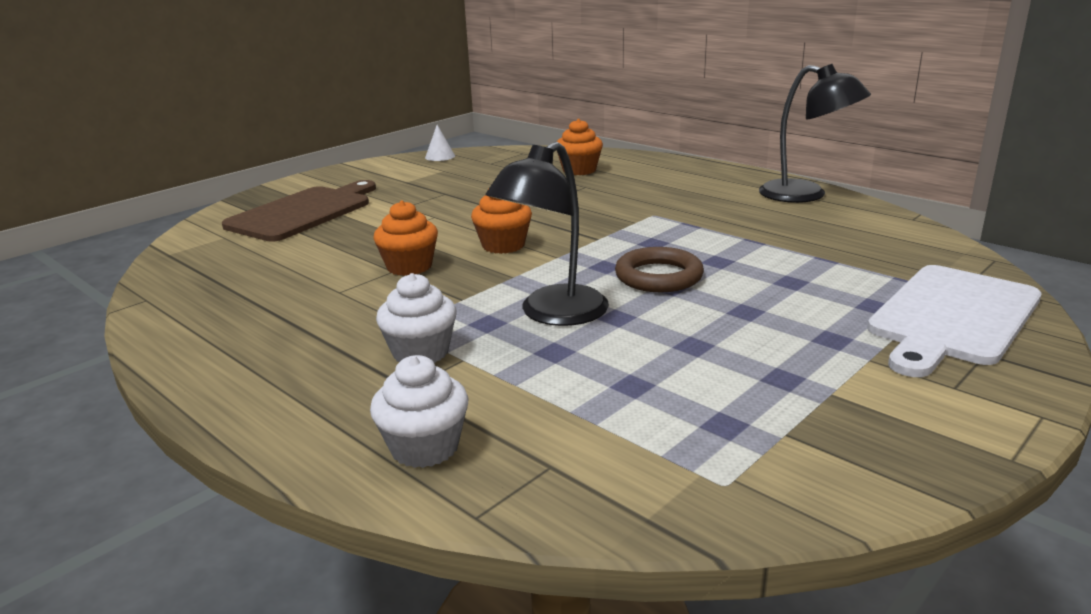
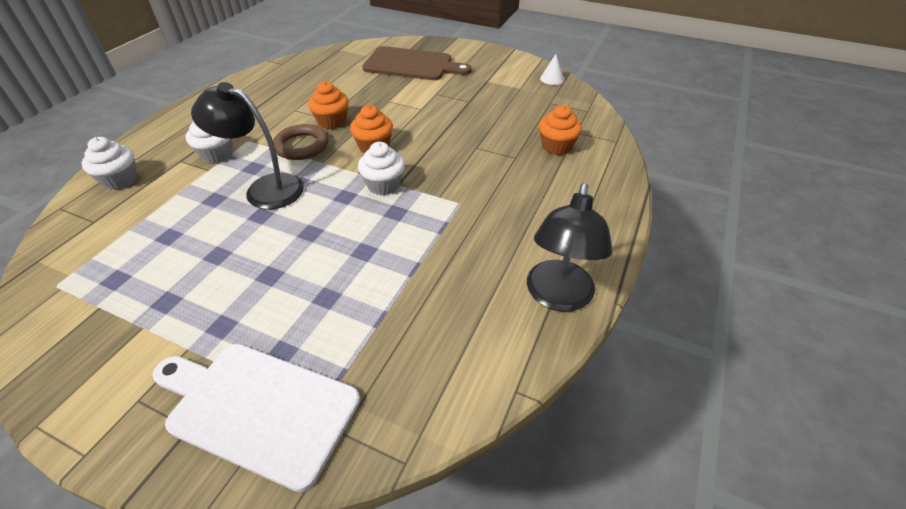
camera: 70 degrees right, 20 degrees up
(595, 245) = (384, 185): none -> white cupcake
(658, 276) = (329, 224): brown ring -> brown ring (302, 146)

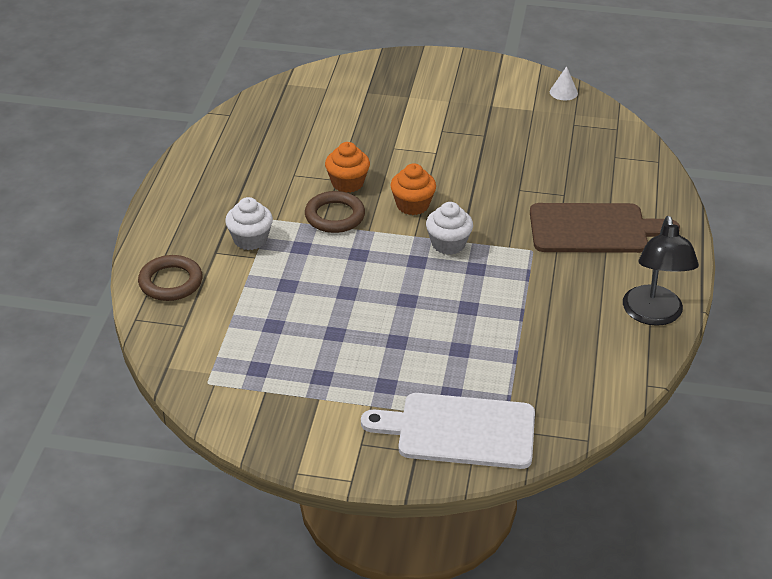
camera: 15 degrees left, 5 degrees down
(120, 180) = (170, 282): white cupcake -> brown ring
(264, 189) = (330, 267): black lamp -> none
(411, 64) = (391, 94): brown cutting board -> brown cutting board (593, 229)
(556, 146) = (600, 176): orange cupcake -> none

